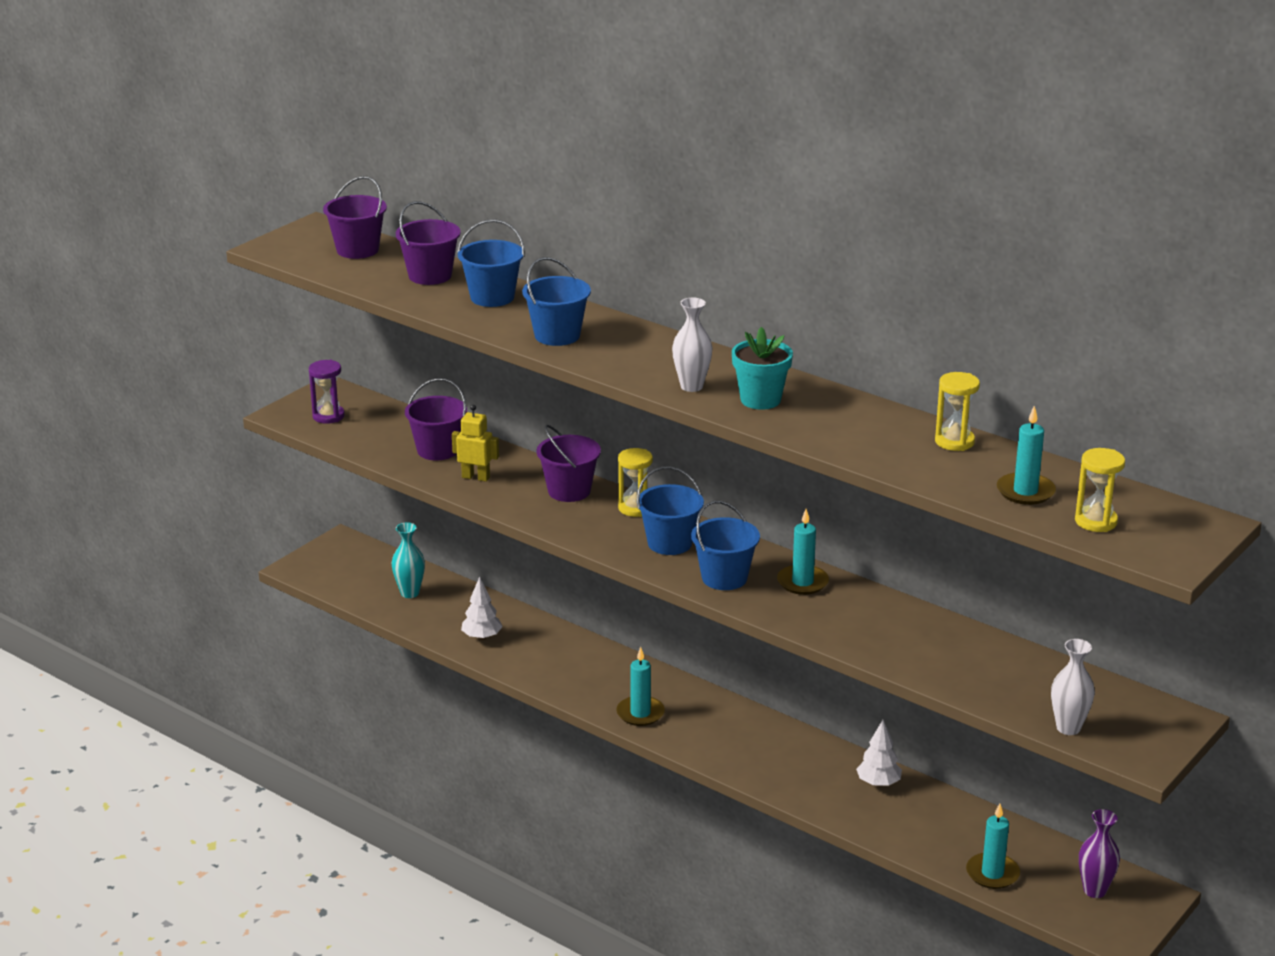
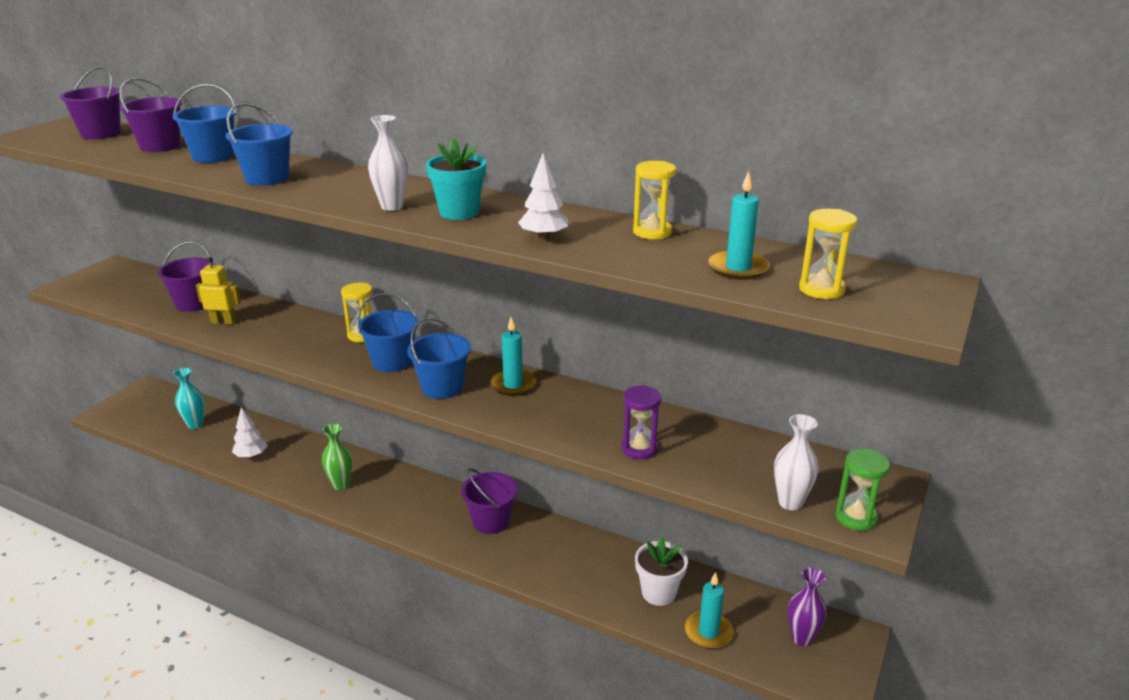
camera: 10 degrees left, 0 degrees up
(328, 416) = (104, 285): purple hourglass -> purple hourglass (639, 449)
(569, 491) = (305, 326): purple bucket -> purple bucket (491, 521)
(589, 681) = (341, 485): none -> green vase
(640, 713) = (384, 509): turquoise candle -> none
(878, 783) = (592, 552): white tree -> white tree (544, 237)
(946, 831) = (658, 593): none -> white flower pot
(1129, 748) = (856, 517): none -> green hourglass

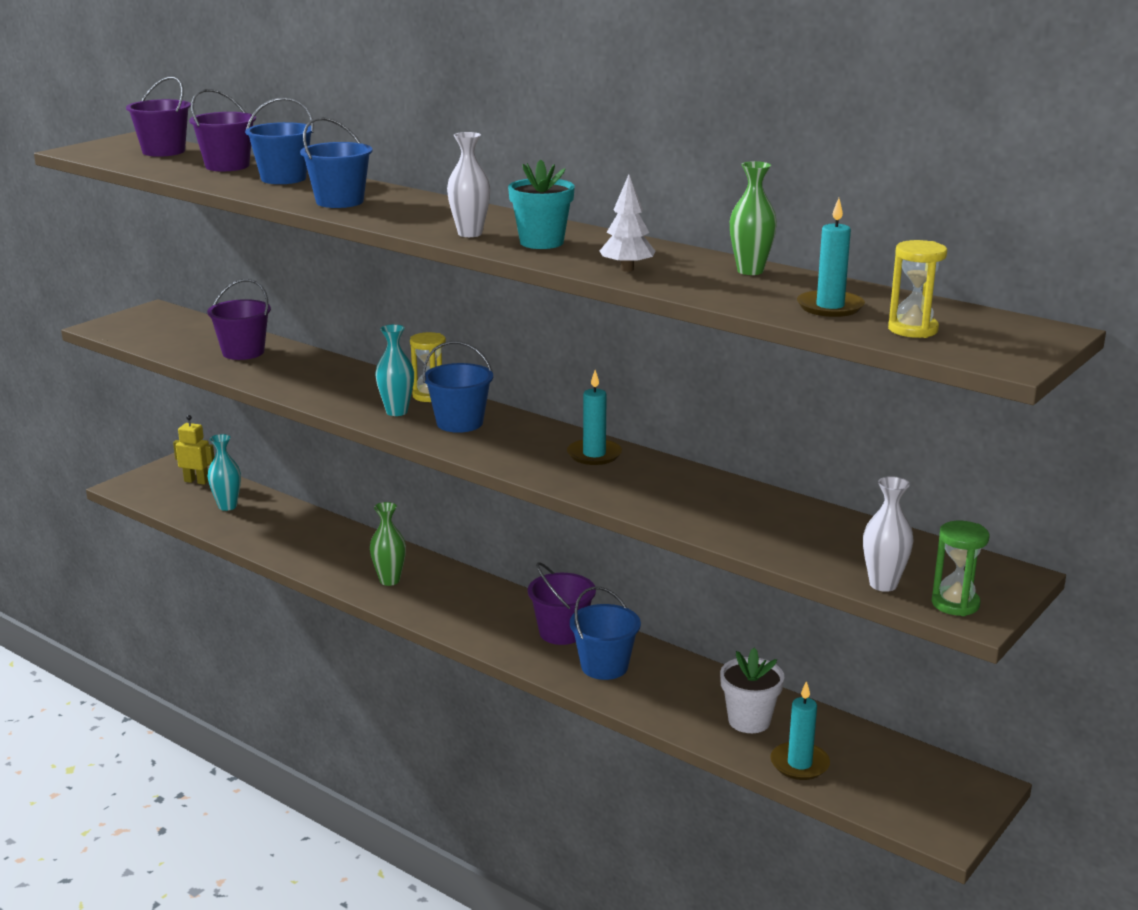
camera: 10 degrees right, 5 degrees down
(223, 322) = (274, 372): yellow robot -> yellow robot (196, 481)
(251, 455) = (289, 543): white tree -> none
(336, 354) = (396, 412): none -> turquoise vase
(442, 387) = (512, 451): blue bucket -> blue bucket (604, 666)
(639, 449) = (724, 523): purple hourglass -> none
(652, 232) = (750, 271): yellow hourglass -> green vase
(801, 638) = (913, 781): purple vase -> none

